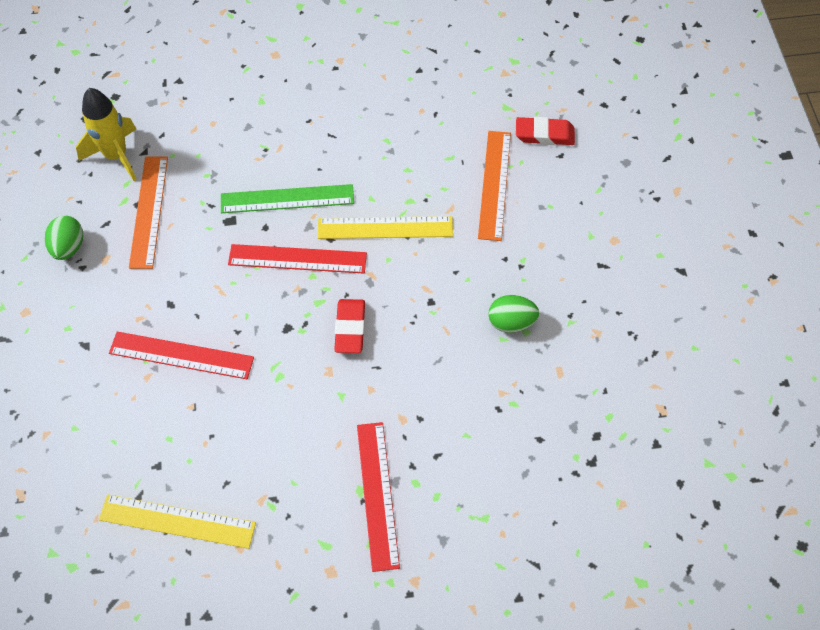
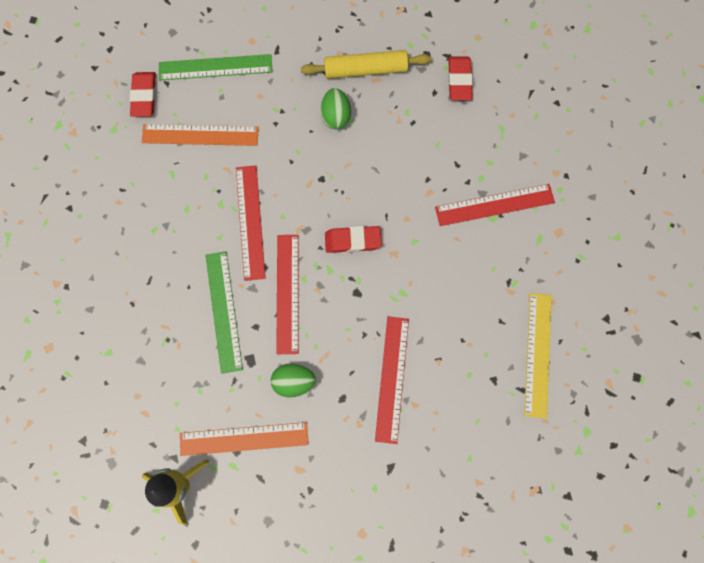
camera: 95 degrees left, 15 degrees up
(68, 247) = (289, 508): green egg -> green egg (293, 381)
(385, 227) = (250, 222): yellow ruler -> red ruler
(556, 472) = (459, 80): none -> red eraser
(574, 360) = (365, 69): none -> yellow rolling pin
(579, 202) = (215, 67): none -> green ruler

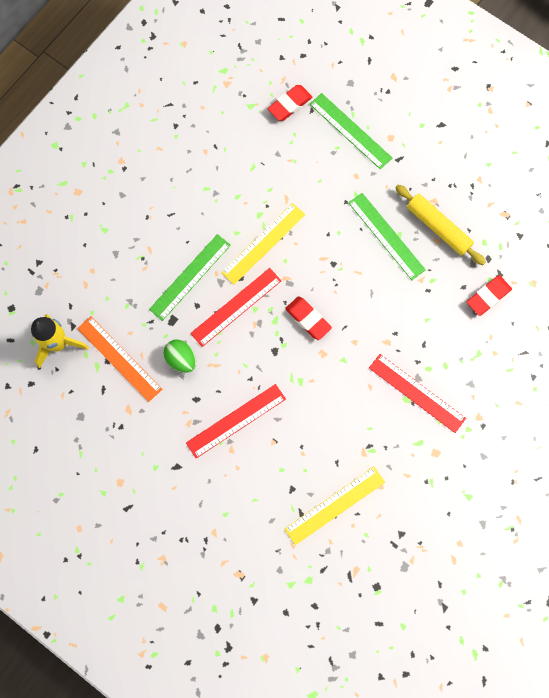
camera: 50 degrees right, 0 degrees up
(200, 135) = (295, 161): orange ruler -> none
(250, 222) = (263, 243): red ruler -> yellow ruler
(336, 116) = (386, 236): green egg -> green ruler

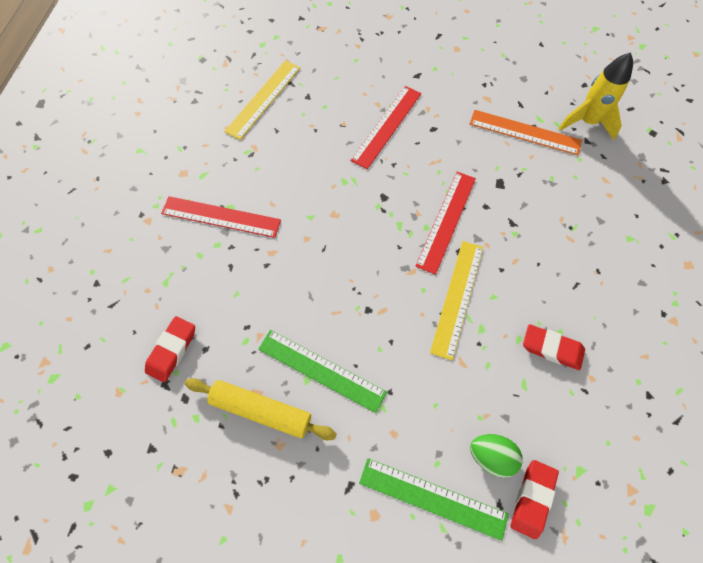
camera: 155 degrees right, 10 degrees down
(181, 359) = (468, 154): green egg -> green egg (491, 456)
(190, 277) = (511, 229): green ruler -> none
(308, 319) = (366, 240): red eraser -> red eraser (552, 348)

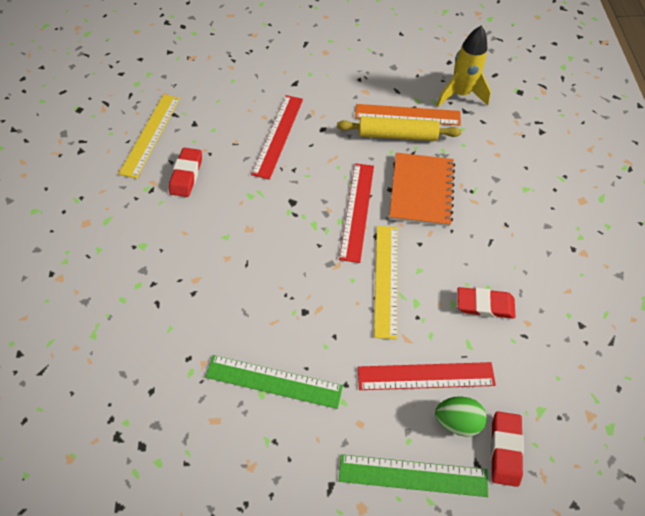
camera: 15 degrees left, 5 degrees down
(172, 350) = (116, 401): red eraser -> red eraser (186, 175)
(221, 217) = (135, 257): red ruler -> red ruler (425, 376)
(261, 410) = (223, 437): yellow rolling pin -> yellow rolling pin (397, 135)
(518, 215) = (421, 190): none -> orange notebook

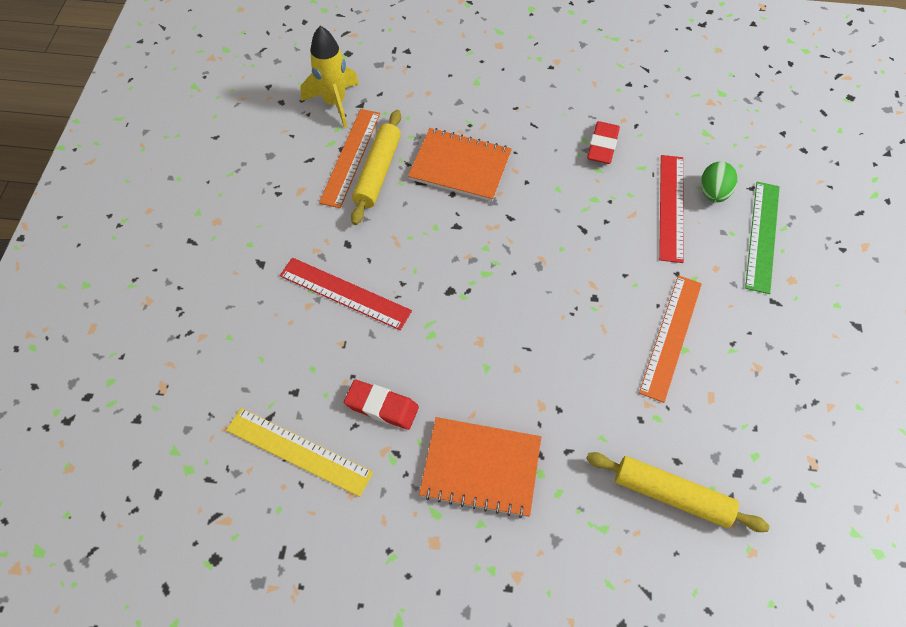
camera: 80 degrees left, 0 degrees up
(120, 387) = (671, 495): none -> yellow rolling pin
(141, 244) = (481, 467): none -> orange notebook
(274, 381) = (671, 336): green ruler -> orange ruler
(357, 211) = (475, 229): red ruler -> none
(386, 280) = (565, 218): yellow ruler -> none
(505, 449) = (739, 165): red eraser -> none

